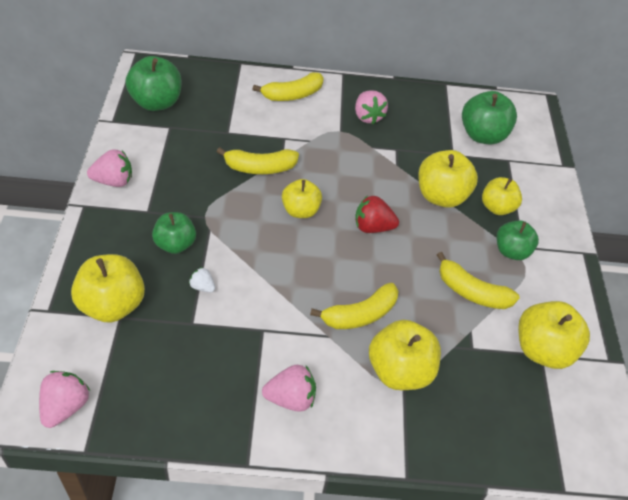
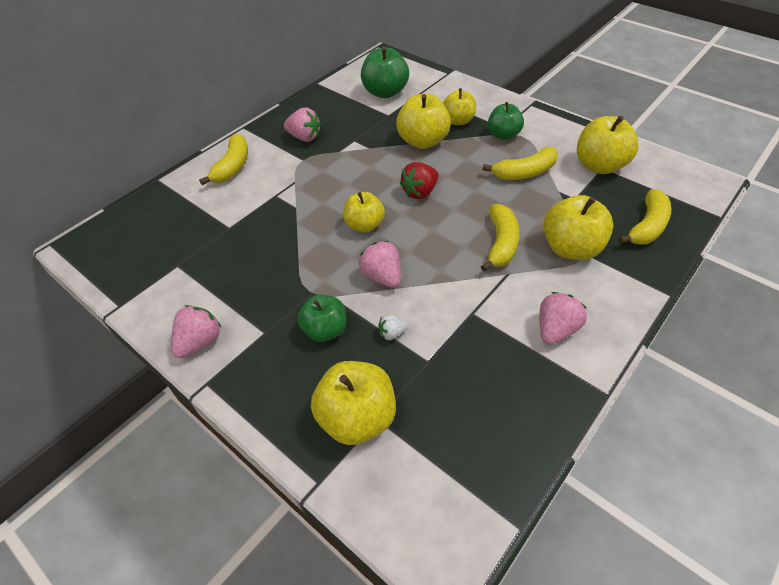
camera: 45 degrees left, 0 degrees up
(65, 407) = (455, 522): pink strawberry -> pink strawberry (382, 276)
(156, 102) = (134, 260): green apple -> none
(260, 168) = (292, 227): yellow banana -> yellow banana (647, 226)

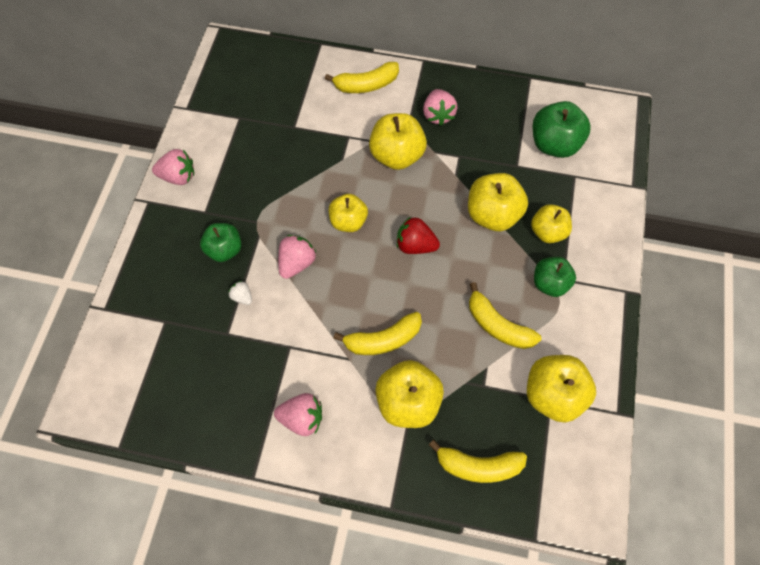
camera: 60 degrees right, 15 degrees up
(357, 418) = (159, 308): yellow apple -> yellow apple (397, 155)

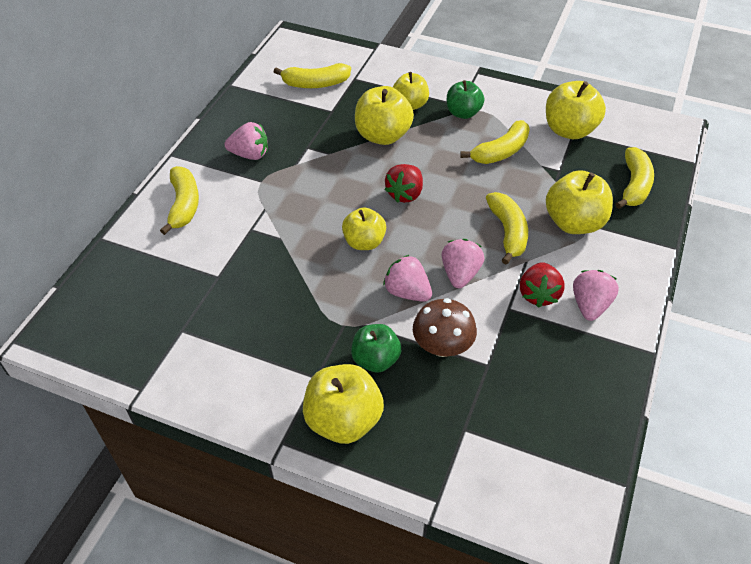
camera: 80 degrees left, 15 degrees down
(178, 176) = (252, 404): pink strawberry -> pink strawberry (460, 274)
(242, 297) = (442, 346): white strawberry -> brown mushroom
(309, 371) = (538, 294): none -> red strawberry
(397, 155) = (291, 193): yellow apple -> yellow apple (343, 420)
(554, 144) = (315, 84): green apple -> yellow banana

